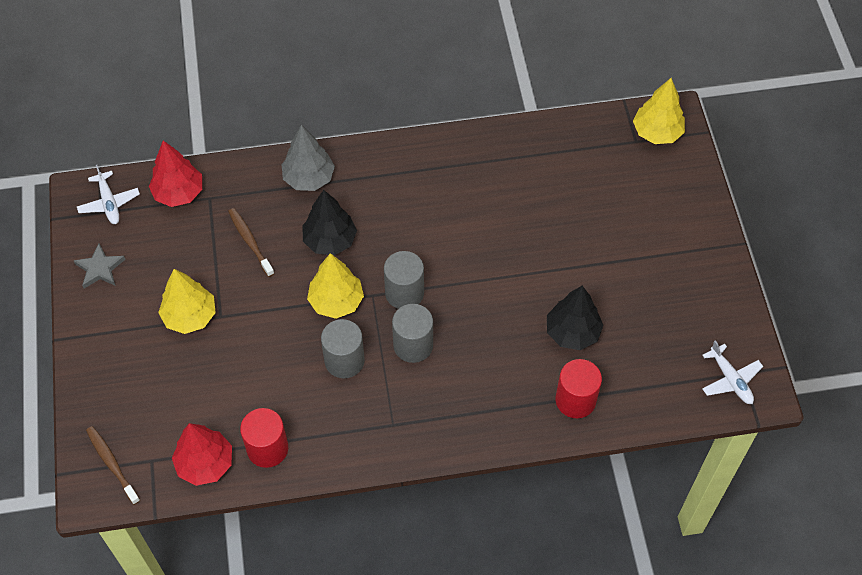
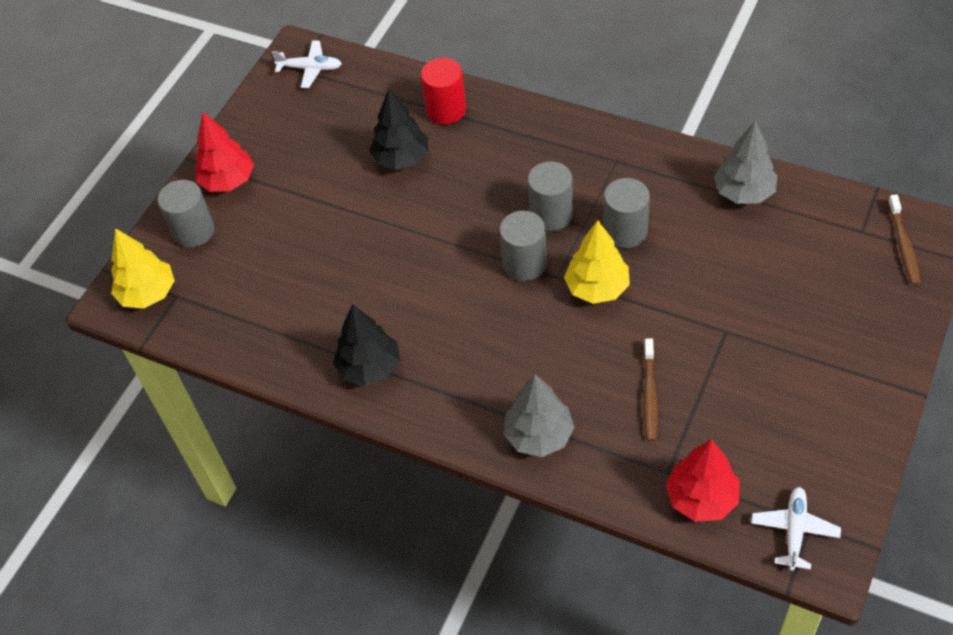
camera: 140 degrees left, 5 degrees down
(100, 268) = (839, 451): grey star -> none
(190, 316) = (759, 346): yellow tree -> none
(205, 463) = (810, 206): red tree -> red tree (228, 181)
(267, 448) = (743, 192): red cylinder -> grey tree
(330, 240) = (562, 352): black tree -> black tree (369, 368)
(674, 190) = (193, 231): none -> grey cylinder
(730, 379) = (310, 69): white plane -> white plane turned 90 degrees clockwise

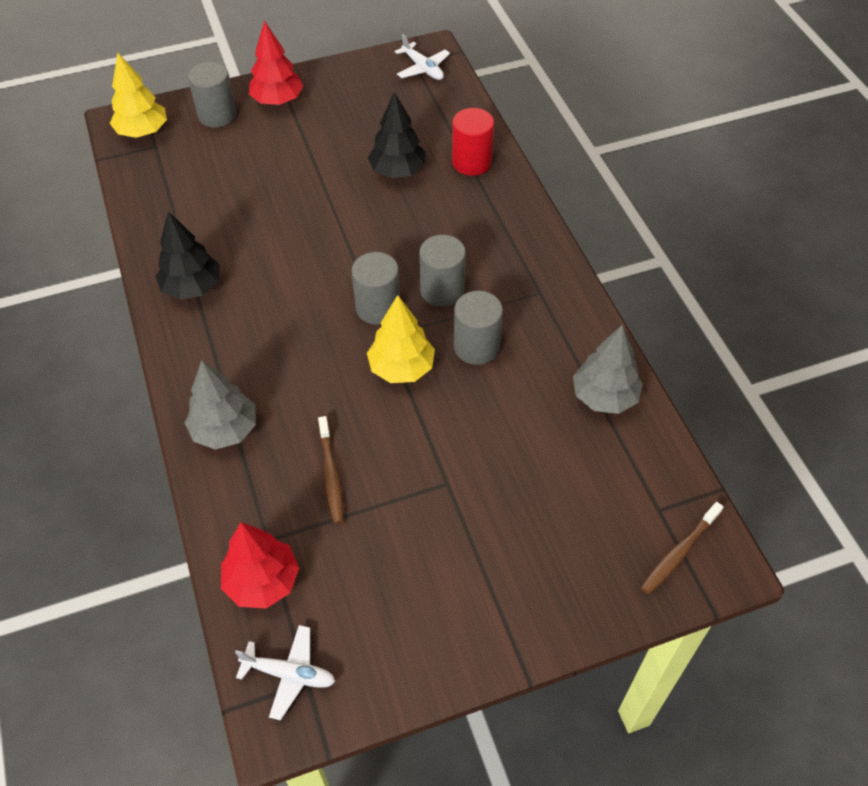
camera: 40 degrees right, 0 degrees up
(649, 395) = (331, 475): brown toothbrush -> brown toothbrush turned 60 degrees counterclockwise
(794, 530) = (289, 674): white plane -> white plane turned 45 degrees clockwise

